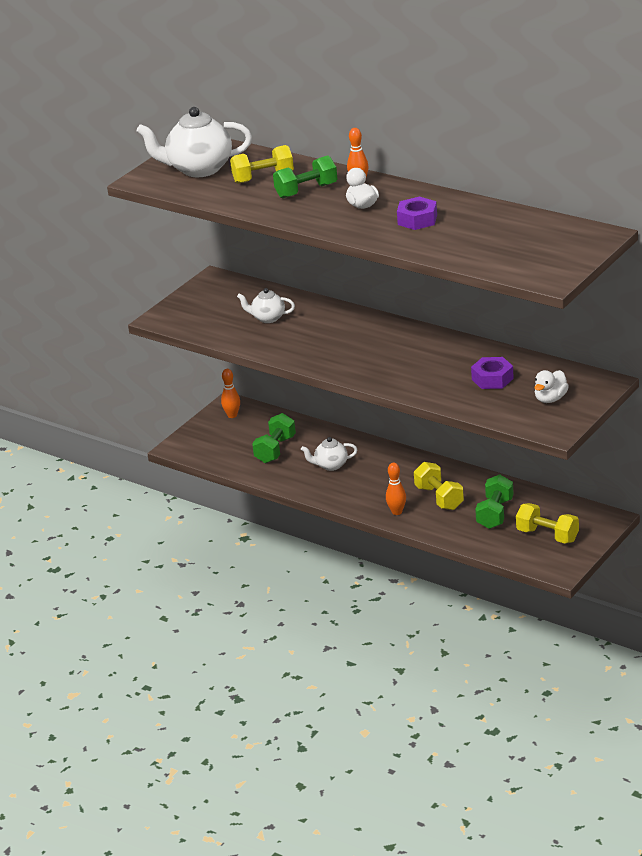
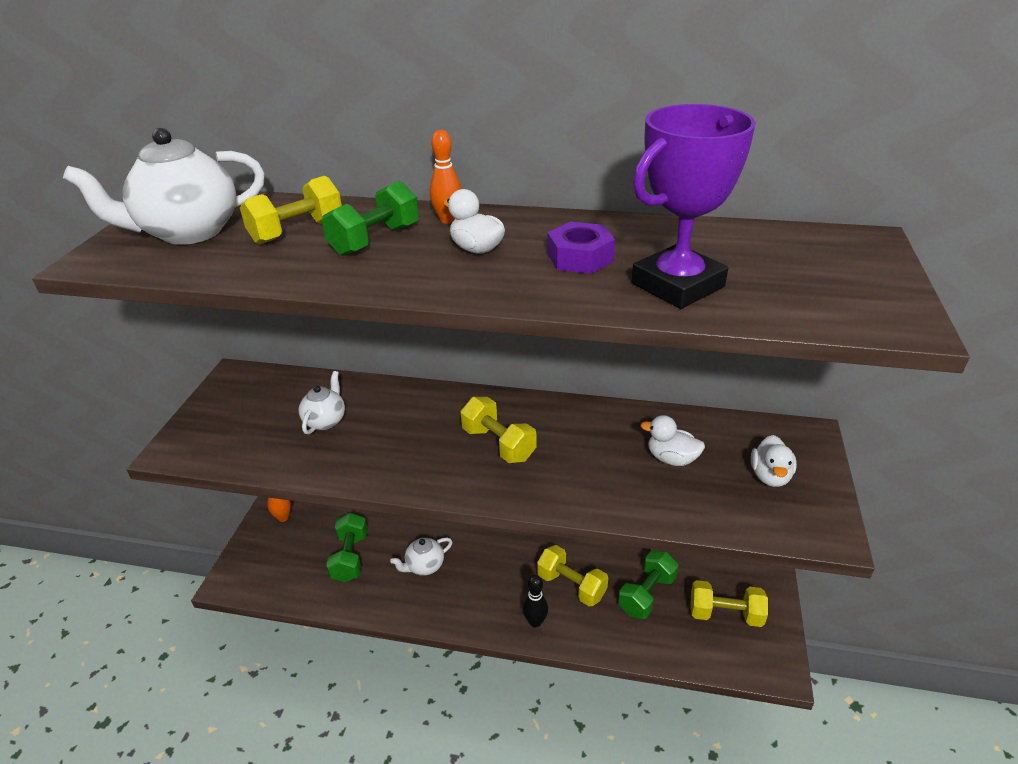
camera: 25 degrees left, 5 degrees up
(268, 318) = (325, 421): white teapot -> white teapot turned 120 degrees clockwise
(379, 351) = (498, 444): none -> yellow dumbbell
(397, 512) = (535, 622): orange bowling pin -> black bowling pin
(456, 243) = (677, 285): none -> purple trophy
(492, 379) = (671, 459): purple nut -> white duck
(495, 514) = (646, 594): green dumbbell -> green dumbbell turned 45 degrees clockwise

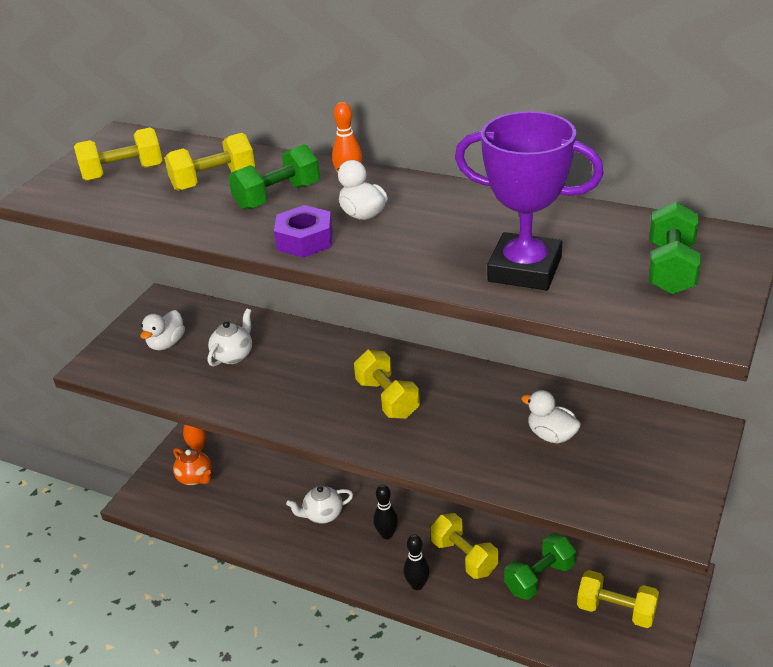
camera: 15 degrees right, 0 degrees up
(189, 232) = (123, 173): white teapot -> yellow dumbbell
(287, 548) = (195, 478): none -> orange teapot
(350, 557) = (253, 496): green dumbbell -> green dumbbell (671, 269)
(492, 575) = (387, 534): none -> black bowling pin
(580, 257) = (451, 232): purple nut -> purple nut (305, 240)
(677, 285) = (524, 269): purple trophy -> purple trophy turned 45 degrees clockwise
(770, 476) = (644, 466): white duck -> white duck (166, 344)

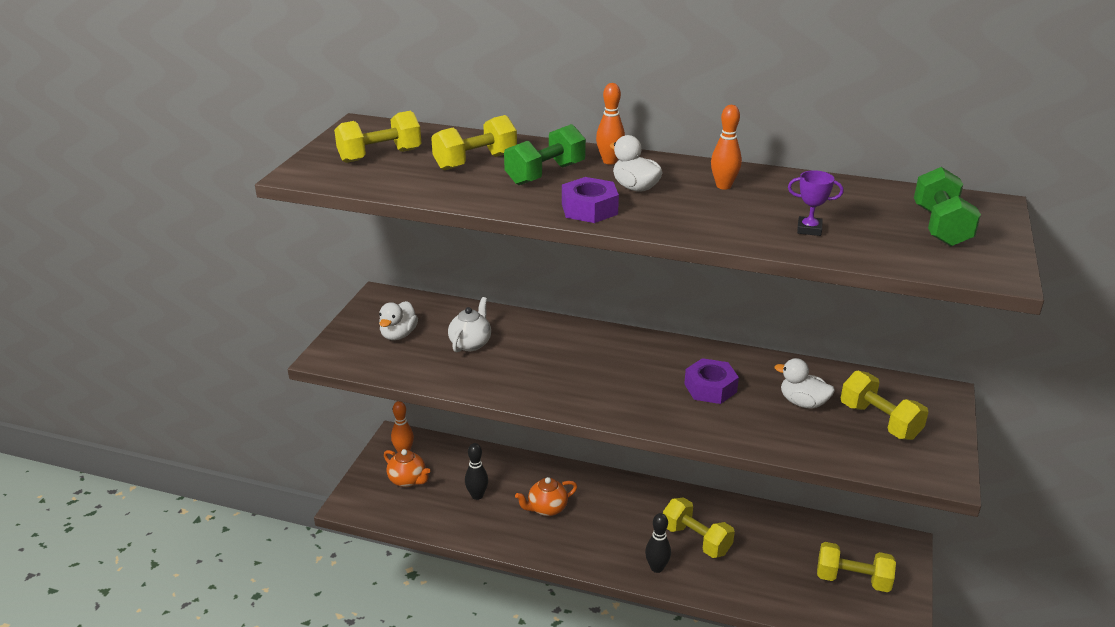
camera: 10 degrees left, 5 degrees down
(322, 515) = (547, 508): white teapot -> orange teapot
(387, 399) = (636, 377): yellow dumbbell -> yellow dumbbell (879, 421)
(387, 534) = (615, 523): black bowling pin -> black bowling pin (477, 495)
(455, 213) = (723, 186): none -> orange bowling pin
(459, 414) = (710, 388): none -> purple nut
(524, 269) = (809, 229): purple trophy -> purple trophy, size x0.41
(539, 578) = (773, 555): green dumbbell -> none

